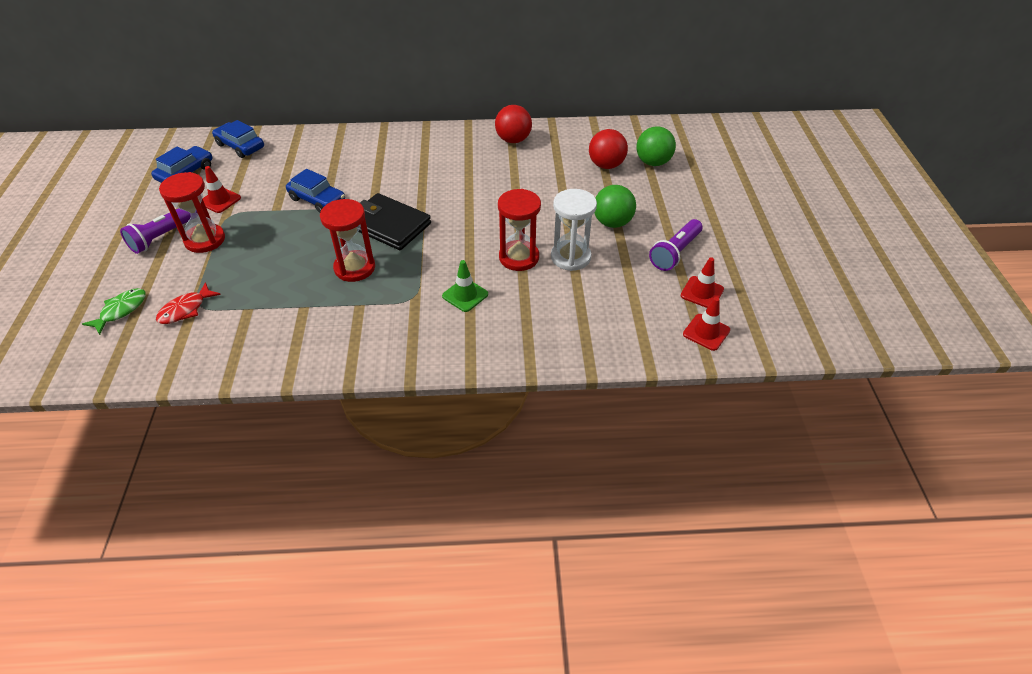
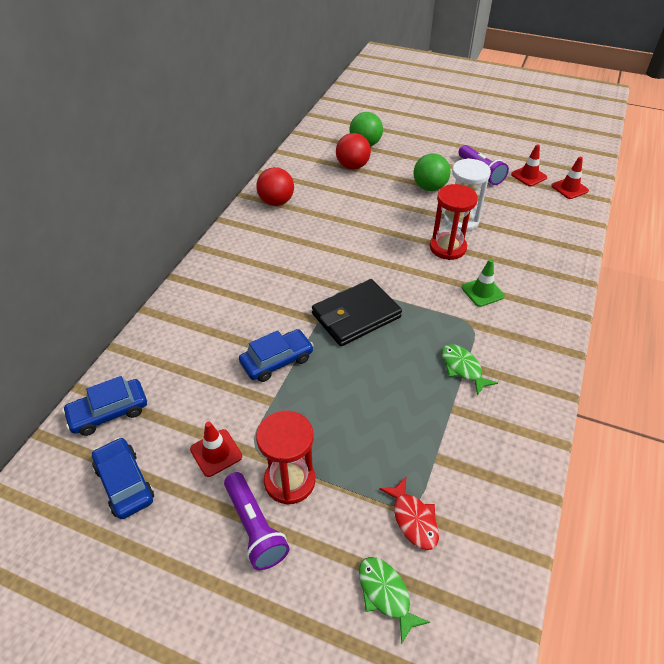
camera: 65 degrees left, 0 degrees up
(353, 303) = (463, 368): none -> green fish
(354, 268) = (410, 356): red hourglass -> none

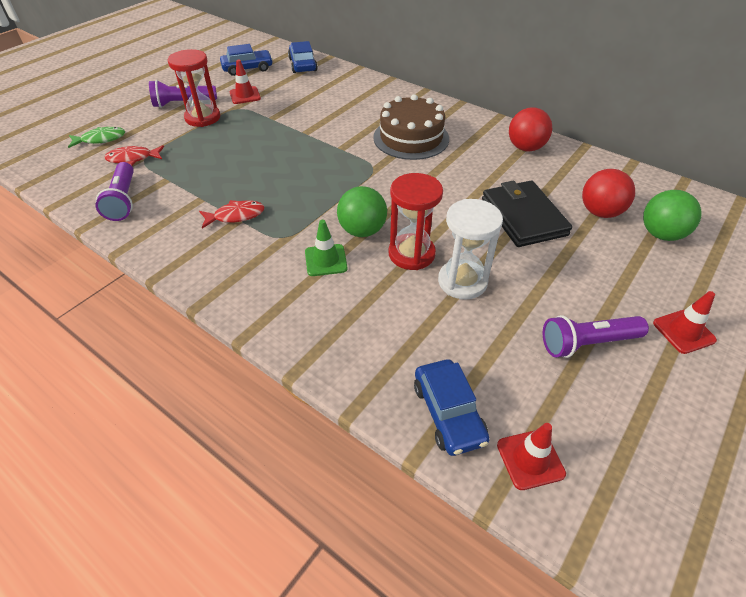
camera: 105 degrees right, 0 degrees up
(277, 361) = (307, 124): blue car -> blue car (448, 413)
(281, 272) = (411, 138): none -> brown cake
(356, 315) = (335, 169): black wallet -> black wallet (523, 217)
(429, 187) = (545, 271): green ball -> green ball (362, 231)
(463, 368) = (236, 216): green fish -> red fish
(491, 483) = (123, 200): none -> purple flashlight
(528, 176) = (574, 408): red traffic cone -> red traffic cone (683, 331)

